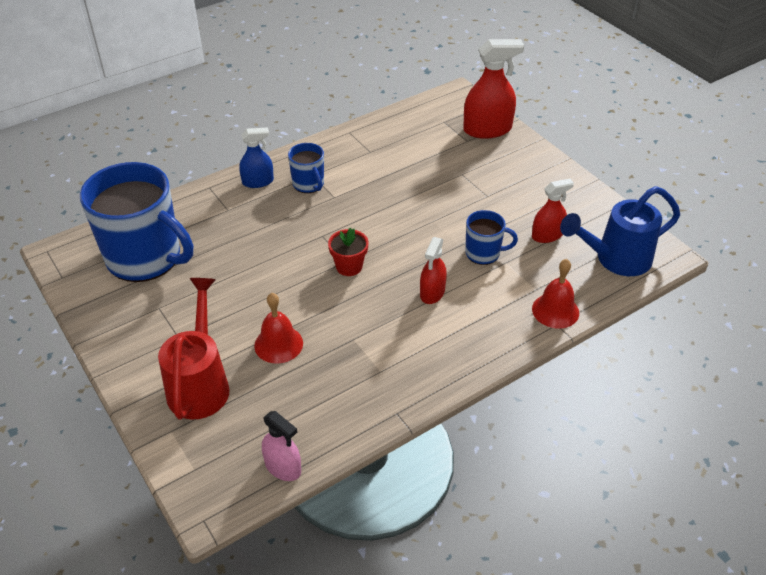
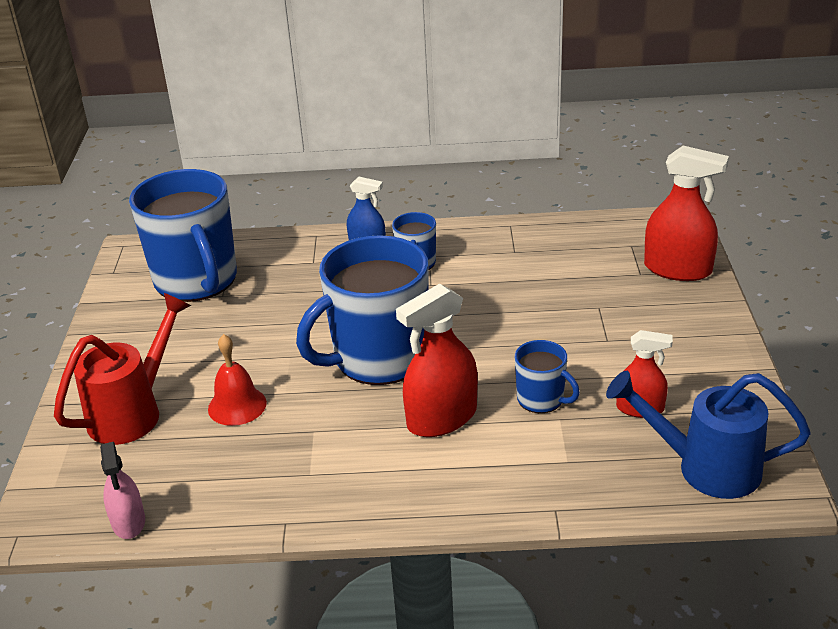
camera: 35 degrees right, 10 degrees down
(349, 266) = (378, 358): red flower pot -> blue mug
(432, 292) = (442, 418): red spray bottle -> red spray bottle, size x1.67
(555, 310) = (568, 494): red bell -> none

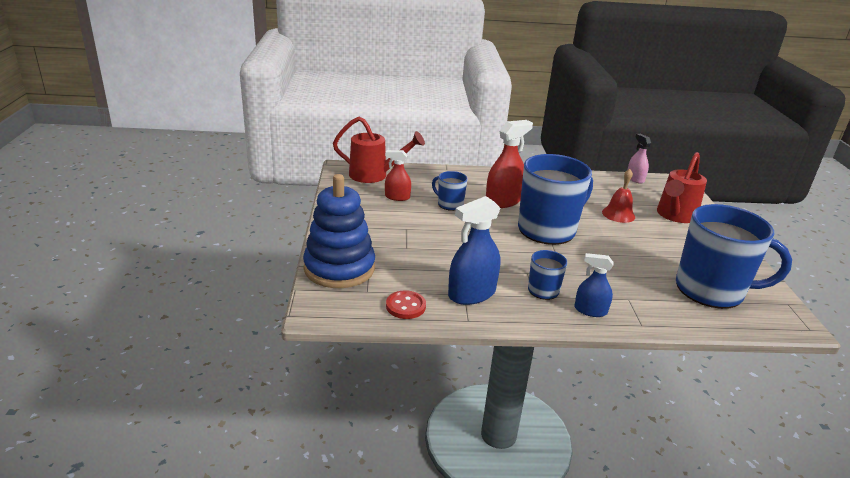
camera: 175 degrees right, 5 degrees down
(196, 280) = (711, 290): blue mug -> blue mug turned 135 degrees clockwise
(505, 252) = (472, 294): none -> blue spray bottle
(581, 233) = (405, 306): none -> red button
(677, 269) = (339, 268): red spray bottle -> blue stacking toy
(706, 468) = (374, 175): blue watering can -> red watering can

